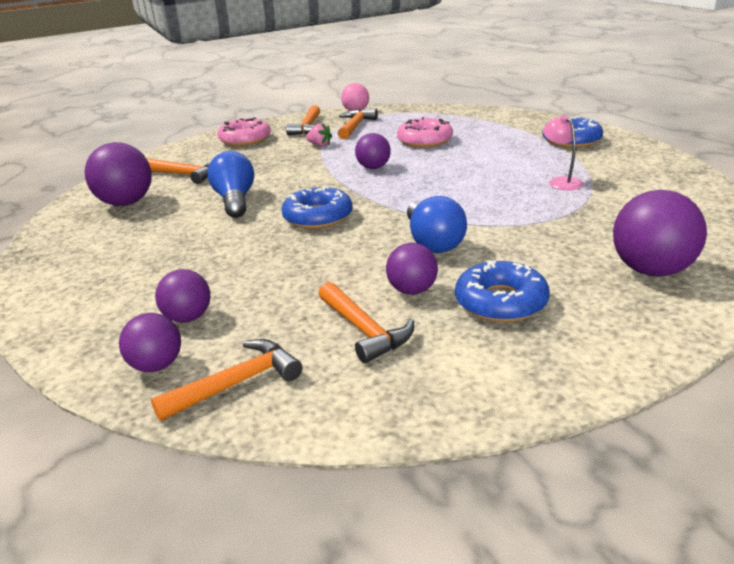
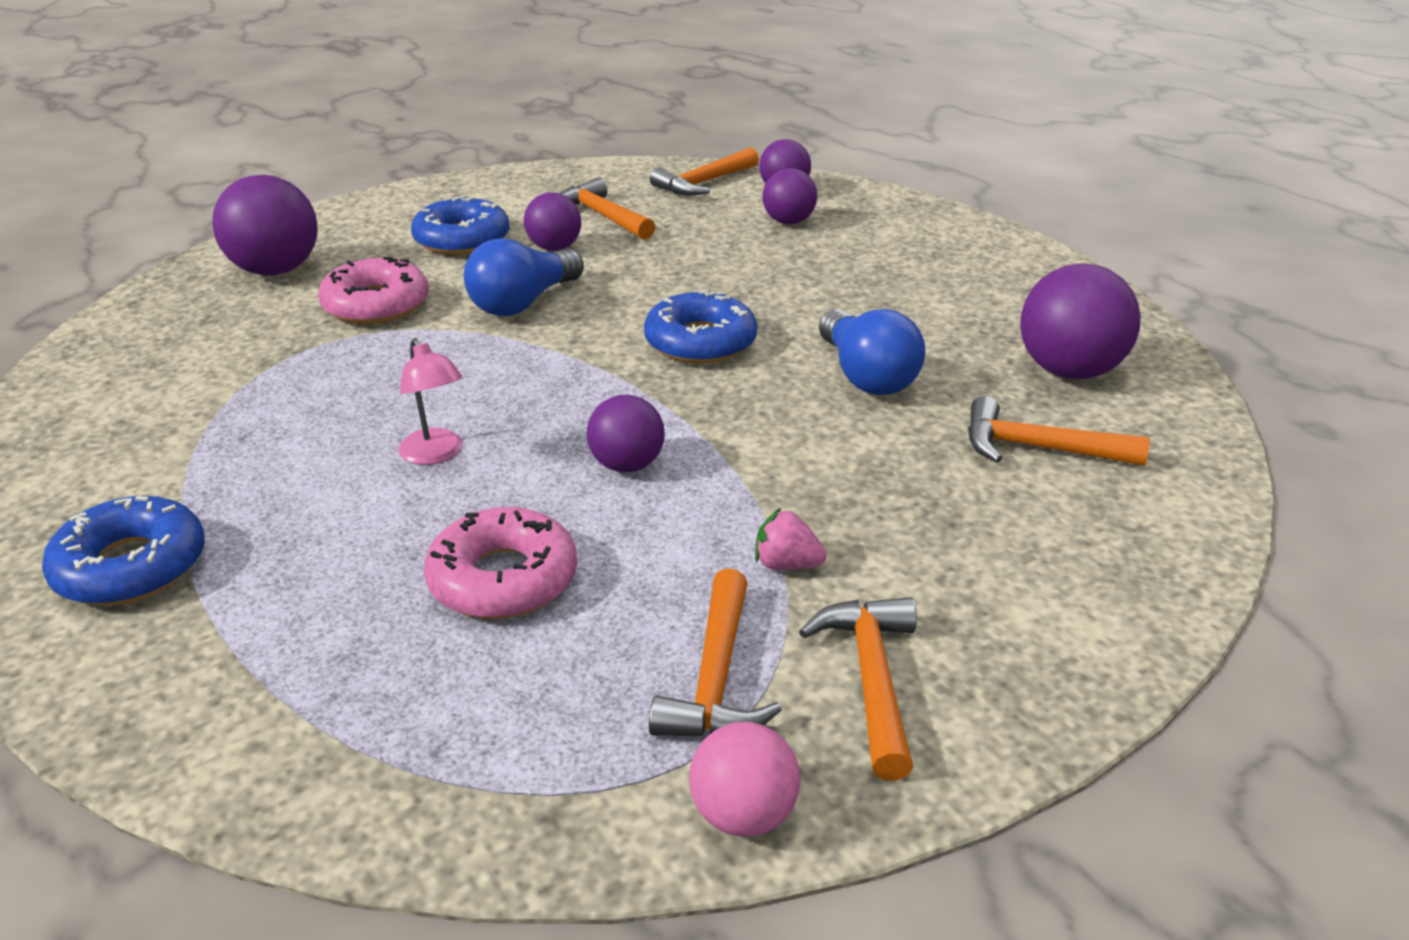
camera: 170 degrees right, 5 degrees up
(245, 139) = (1025, 603): pink donut -> pink donut (376, 305)
(433, 242) = (523, 303): blue light bulb -> blue light bulb turned 120 degrees counterclockwise
(561, 182) = (268, 418): pink lamp -> pink lamp (436, 454)

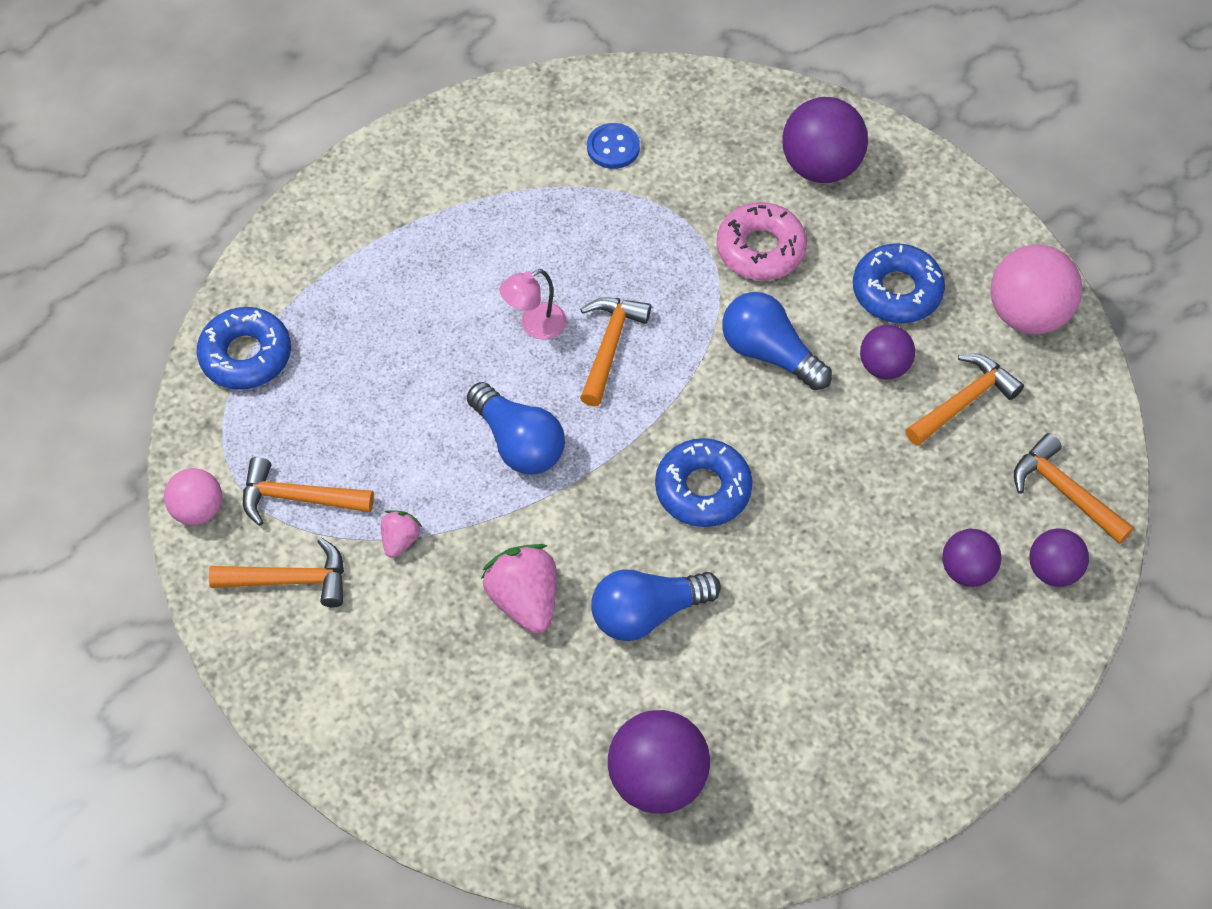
camera: 90 degrees right, 25 degrees up
(131, 566) = (419, 191): blue donut -> blue donut (246, 355)
(158, 396) = (613, 147): none -> blue button
(503, 579) = (395, 382): pink donut -> none
(509, 188) = (1027, 314): none -> pink ball
(627, 465) = (518, 443): purple ball -> blue light bulb
(865, 458) = (524, 600): none -> pink strawberry
(1038, 448) = (535, 727): orange hammer -> orange hammer (609, 346)

